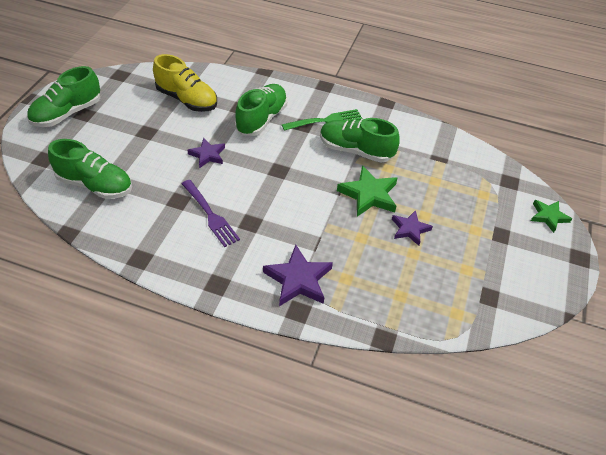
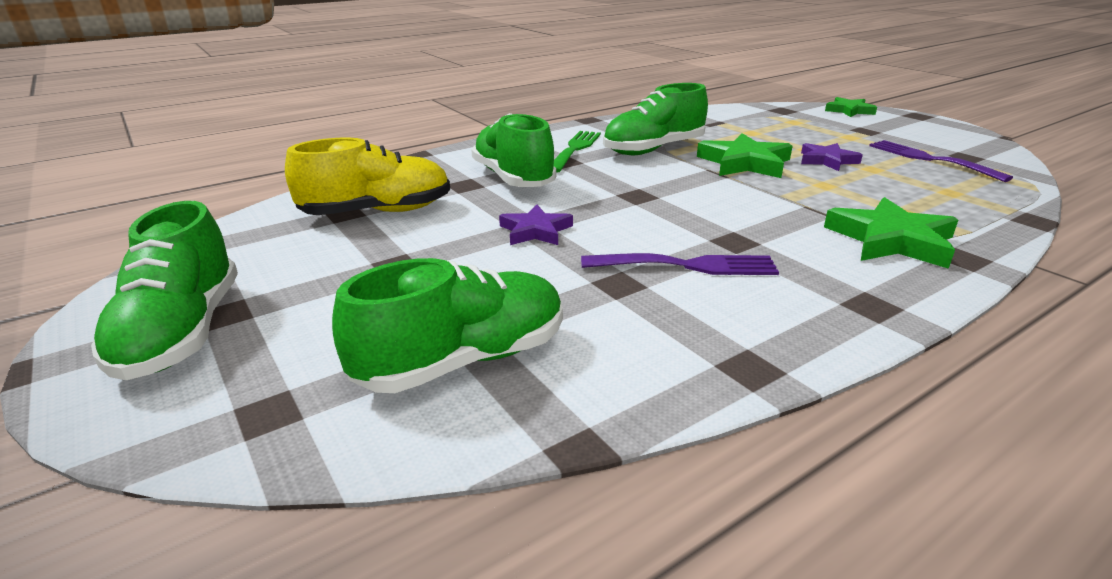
camera: 50 degrees left, 20 degrees down
(298, 279) = (891, 240): purple star -> green star
(462, 278) = (930, 159): none -> purple fork

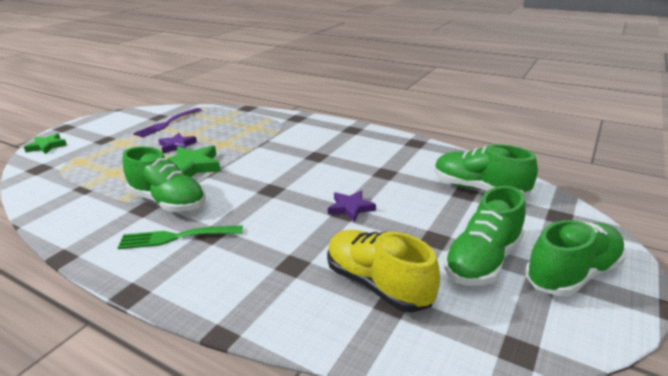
camera: 115 degrees left, 0 degrees up
(513, 178) = (266, 245): green shoe -> green shoe (482, 260)
(687, 266) = (353, 162): purple fork -> none
(891, 240) = (289, 128): green star -> none

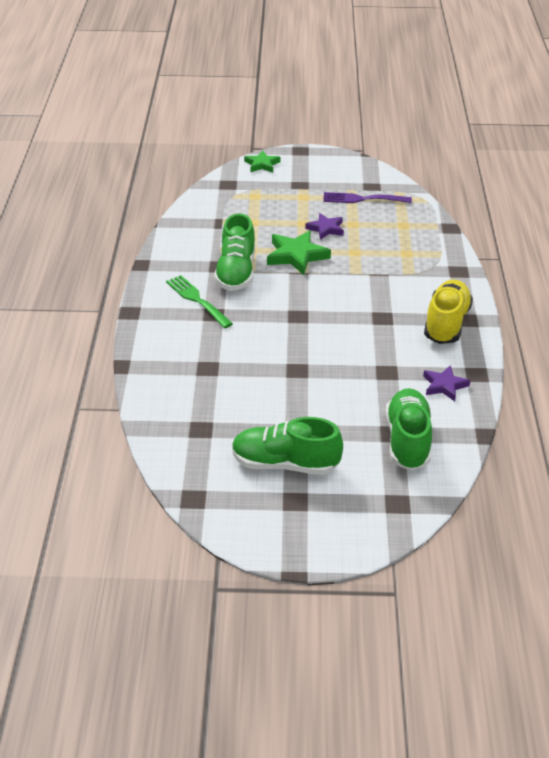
camera: 60 degrees right, 10 degrees up
(350, 208) = (305, 370): purple star -> purple star (444, 385)
(377, 284) = (215, 416): yellow shoe -> yellow shoe (446, 324)
(572, 274) = (303, 518): green shoe -> none

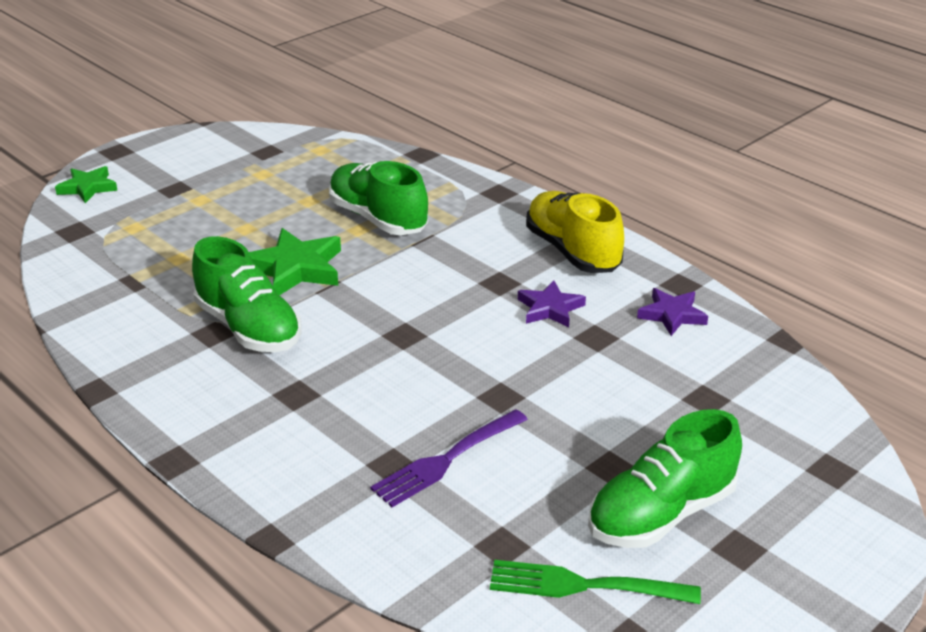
camera: 45 degrees left, 5 degrees down
(197, 300) = (247, 389): green fork -> green fork (584, 585)
(326, 229) = (284, 221): purple star -> purple star (550, 308)
(362, 199) = (278, 169): purple fork -> purple fork (446, 460)
(408, 441) = (733, 396): green shoe -> green shoe (378, 219)

